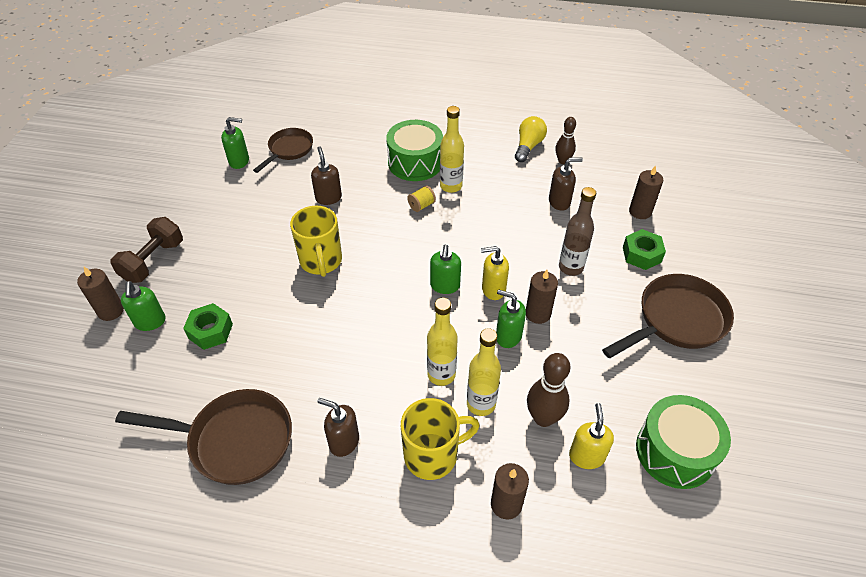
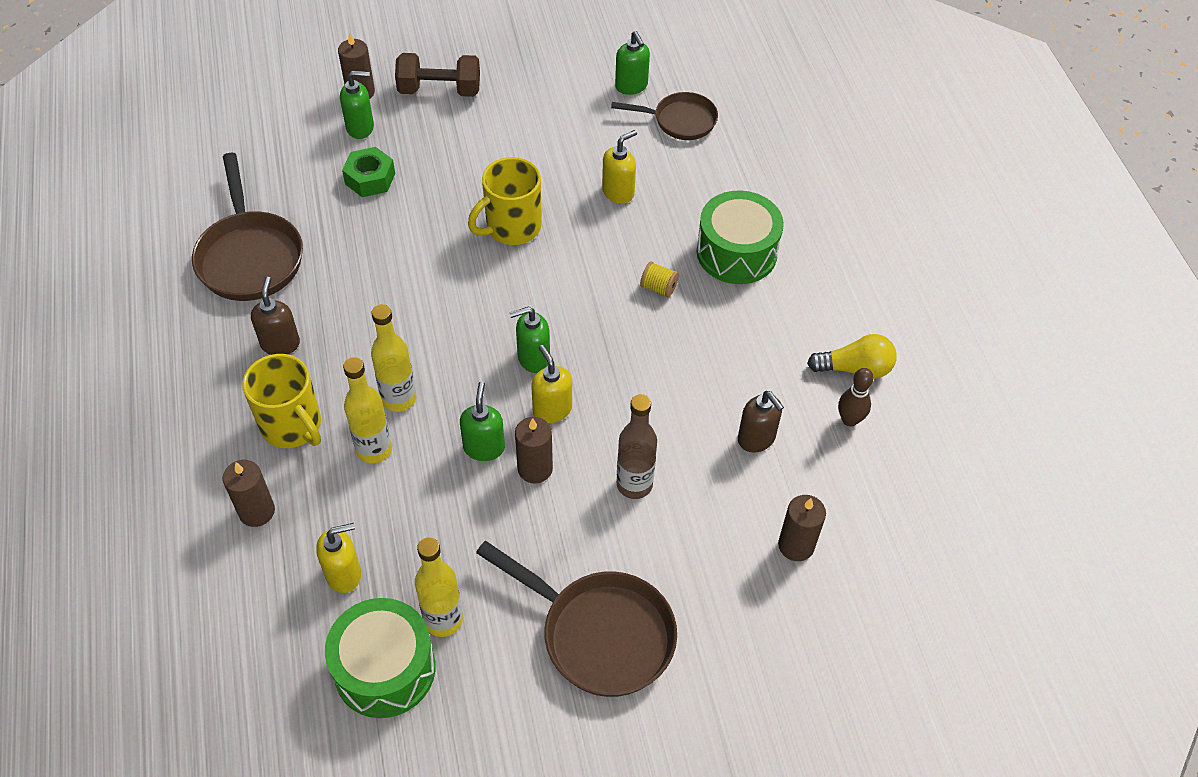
camera: 65 degrees right, 5 degrees up
(150, 322) = (360, 128): green soap dispenser -> green soap dispenser turned 150 degrees counterclockwise
(328, 198) = (618, 192): brown soap dispenser -> yellow soap dispenser
(451, 186) = (714, 306): yellow bottle -> yellow bottle (443, 620)
(543, 418) = (379, 517): brown bowling pin -> none
(641, 254) = (705, 565): green nut -> none

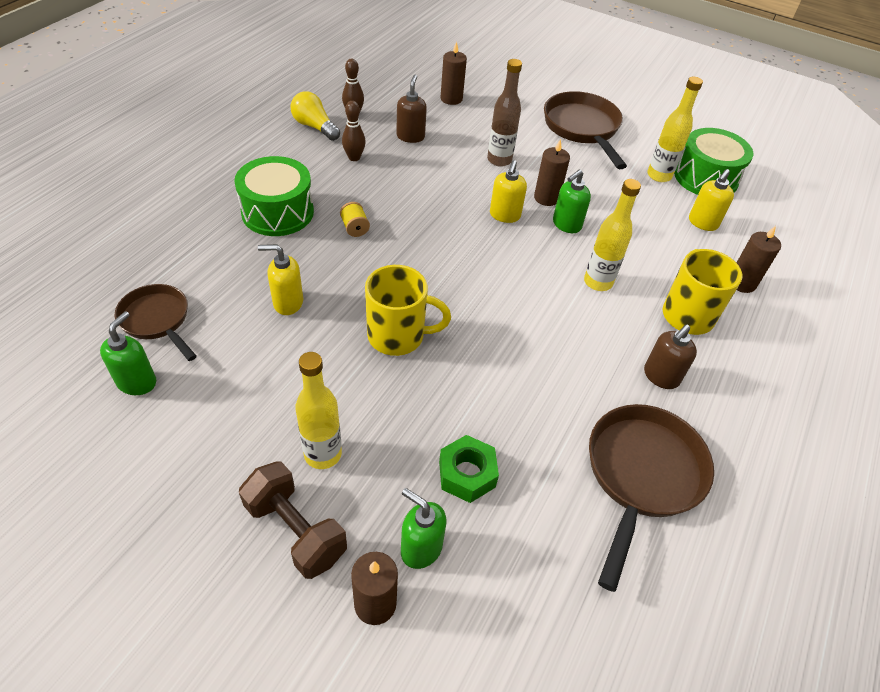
camera: 140 degrees left, 5 degrees down
(344, 574) = (702, 223): yellow soap dispenser -> yellow soap dispenser turned 75 degrees counterclockwise
(374, 449) = (638, 266): yellow bottle -> yellow bottle (323, 454)
(533, 358) = (485, 246): green soap dispenser -> none
(765, 362) = (354, 157): none -> brown bowling pin

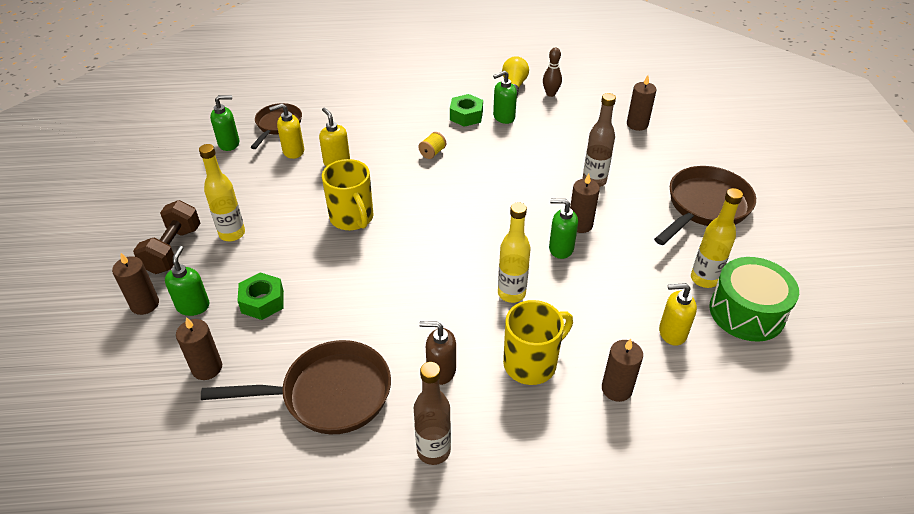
camera: 60 degrees right, 5 degrees down
(277, 212) = (411, 117): green drum -> none
(323, 177) = (466, 116): none -> green nut
(354, 157) = (503, 117): brown bowling pin -> green soap dispenser
(410, 136) = (561, 128): brown soap dispenser -> none
(504, 215) = (530, 212): yellow soap dispenser -> yellow soap dispenser (293, 151)
(536, 574) = (207, 368): none -> brown candle
(750, 429) = (433, 451): none -> brown bottle

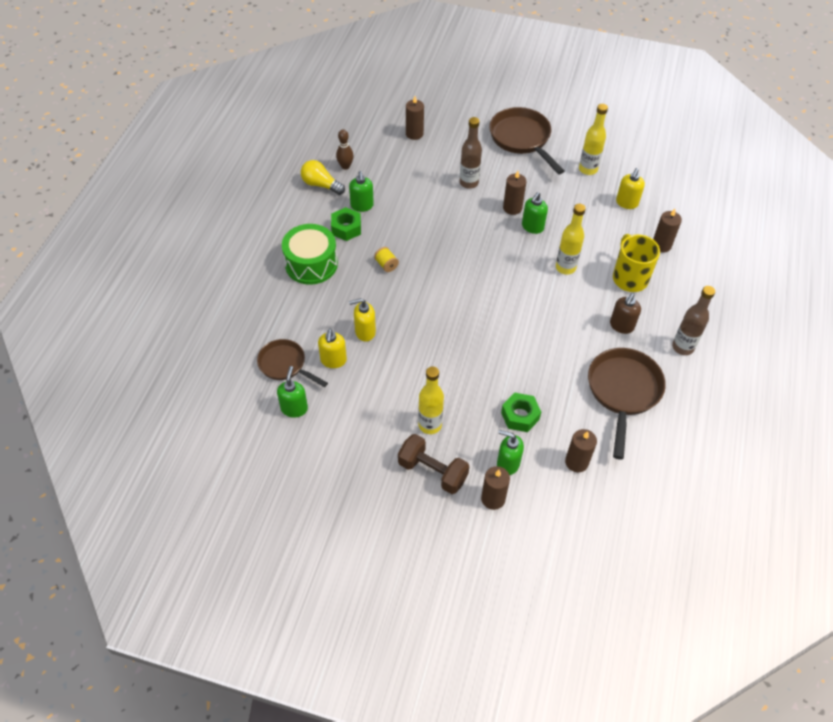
camera: 70 degrees left, 10 degrees up
(352, 218) = (446, 338): yellow mug -> none
(746, 312) = (622, 163): green drum -> green drum (311, 264)

